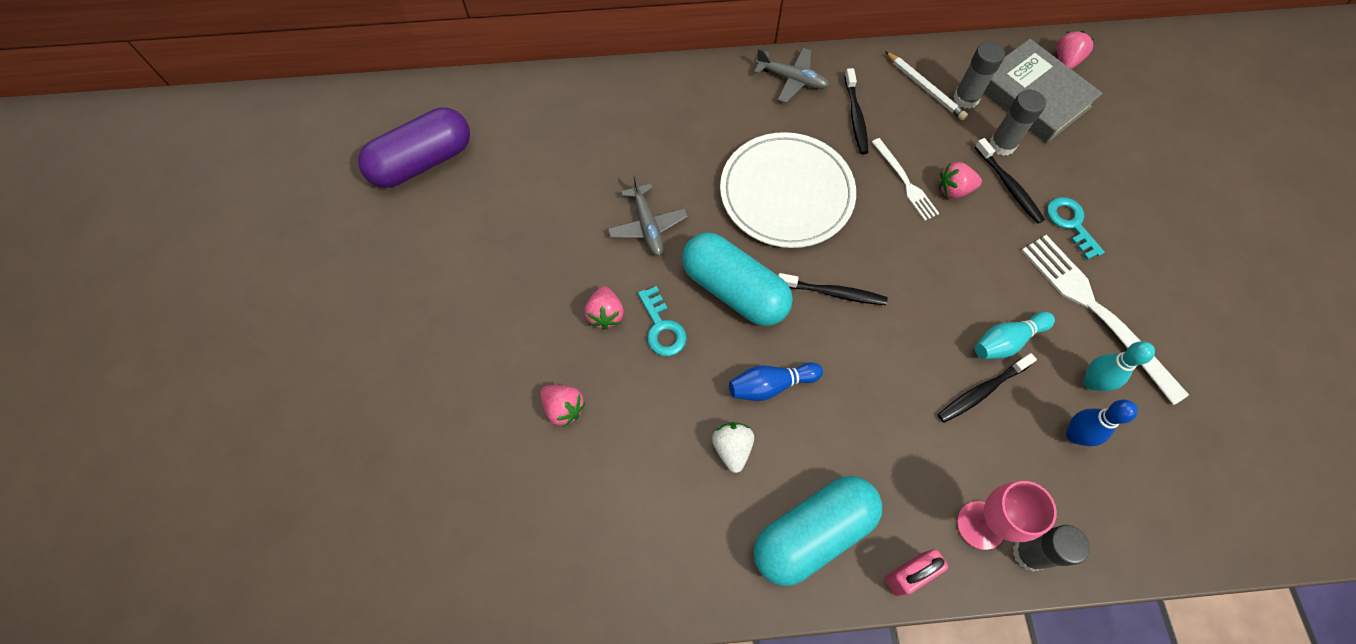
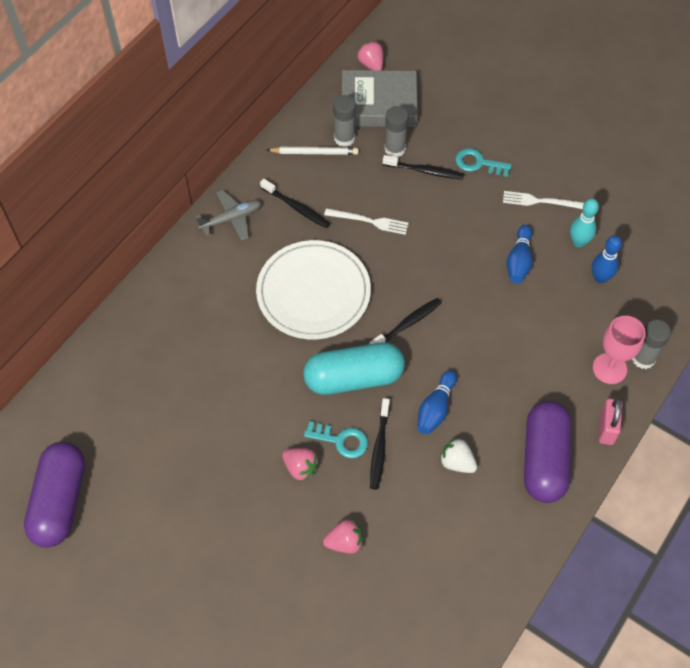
camera: 50 degrees left, 5 degrees down
(647, 226) = (258, 393): grey plane -> none
(813, 533) = (544, 459): turquoise capsule -> purple capsule
(954, 189) = (400, 201): pink strawberry -> none
(982, 391) = (537, 300): black toothbrush -> black toothbrush (379, 448)
(1006, 341) = (519, 261): turquoise bowling pin -> blue bowling pin
(1096, 311) = (541, 201): white fork -> white fork, size x0.55

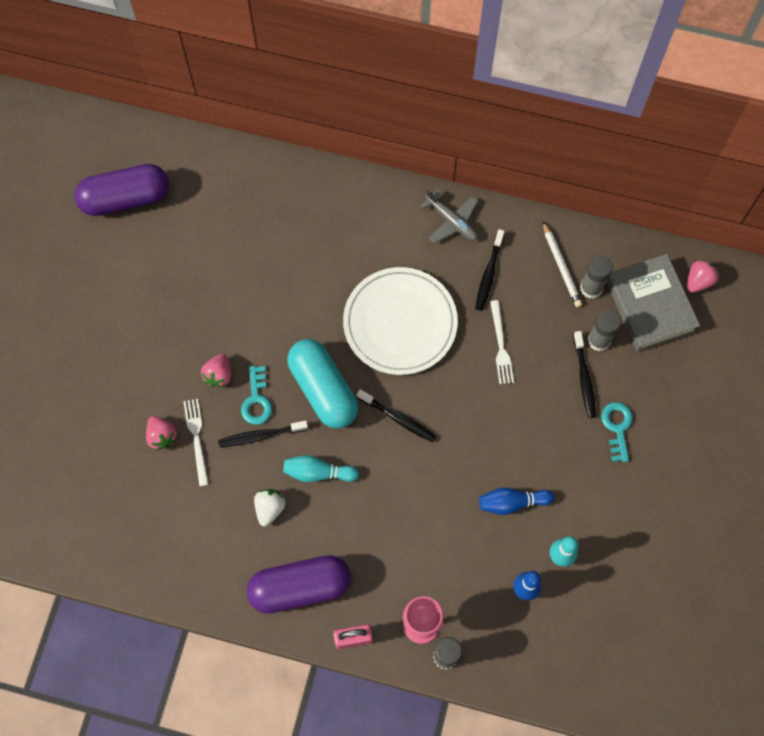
camera: 70 degrees right, 10 degrees up
(435, 408) = (318, 472): blue bowling pin -> turquoise bowling pin
(541, 201) = (595, 504): white fork -> white fork (196, 438)

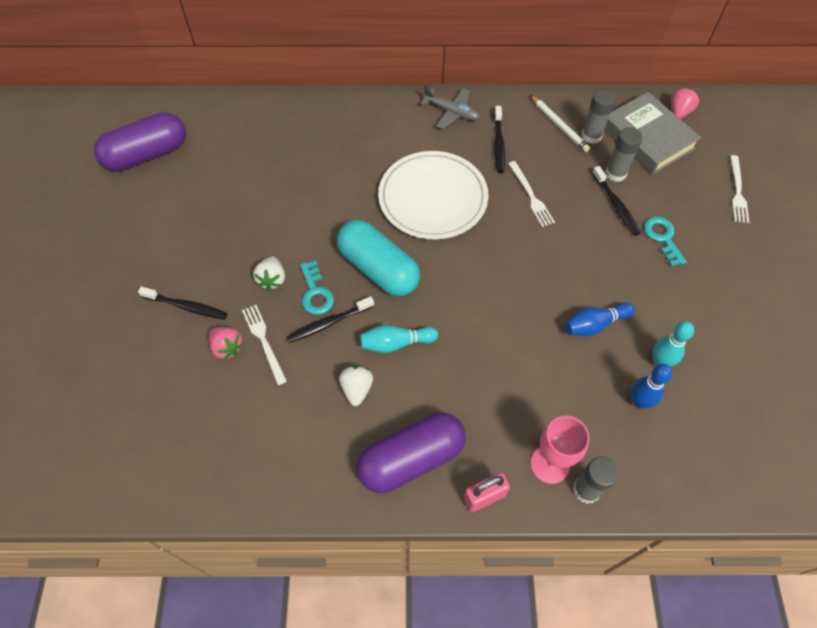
camera: 15 degrees left, 10 degrees down
(219, 375) = (272, 279): pink strawberry -> white strawberry
(398, 418) = (458, 277): black toothbrush -> black toothbrush (186, 306)
(718, 394) = (737, 191): none -> white fork

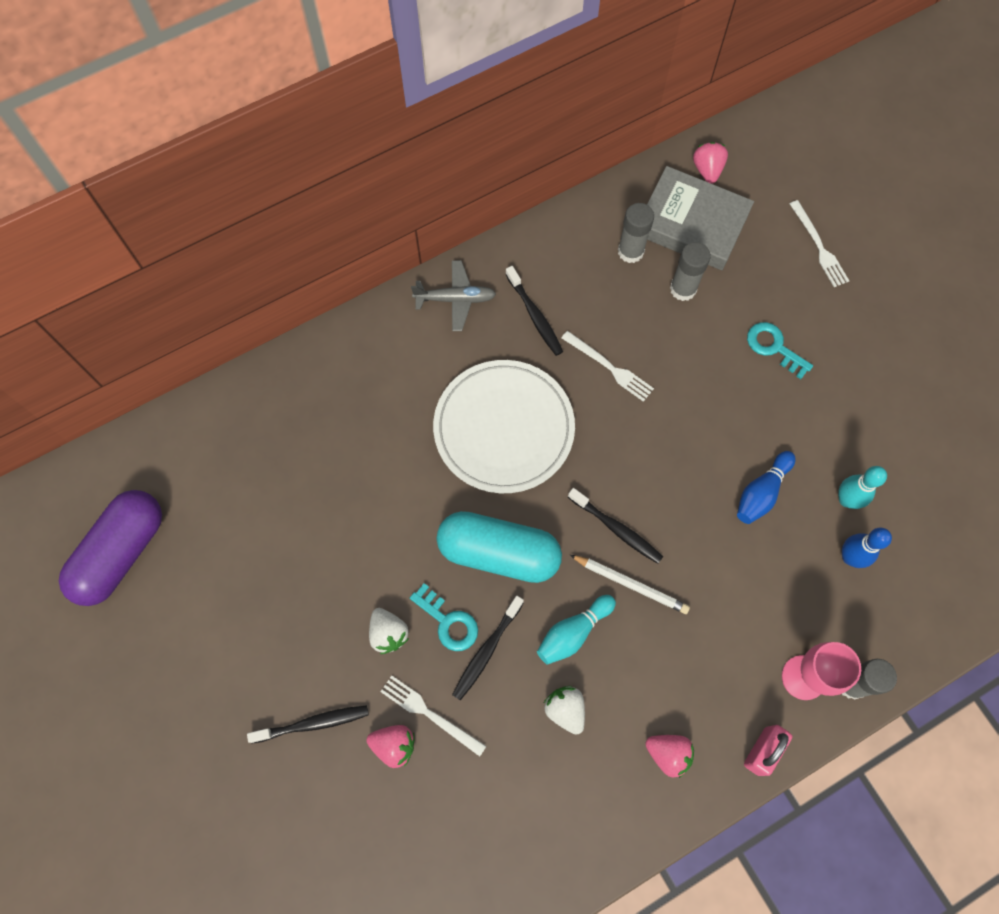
camera: 30 degrees left, 10 degrees up
(411, 459) = (668, 754): purple capsule -> pink strawberry
(559, 126) = (588, 255): white pencil -> white pencil (631, 585)
(616, 205) = (705, 331): black toothbrush -> black toothbrush (616, 529)

